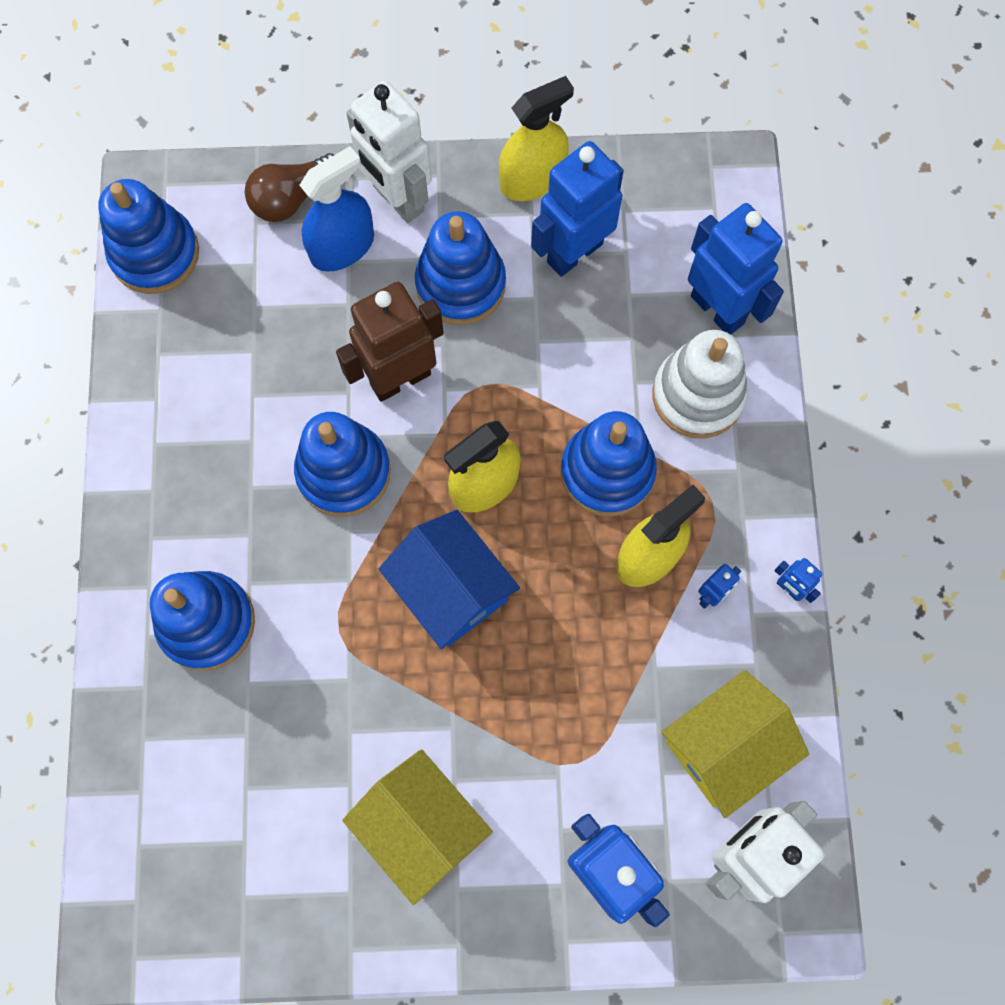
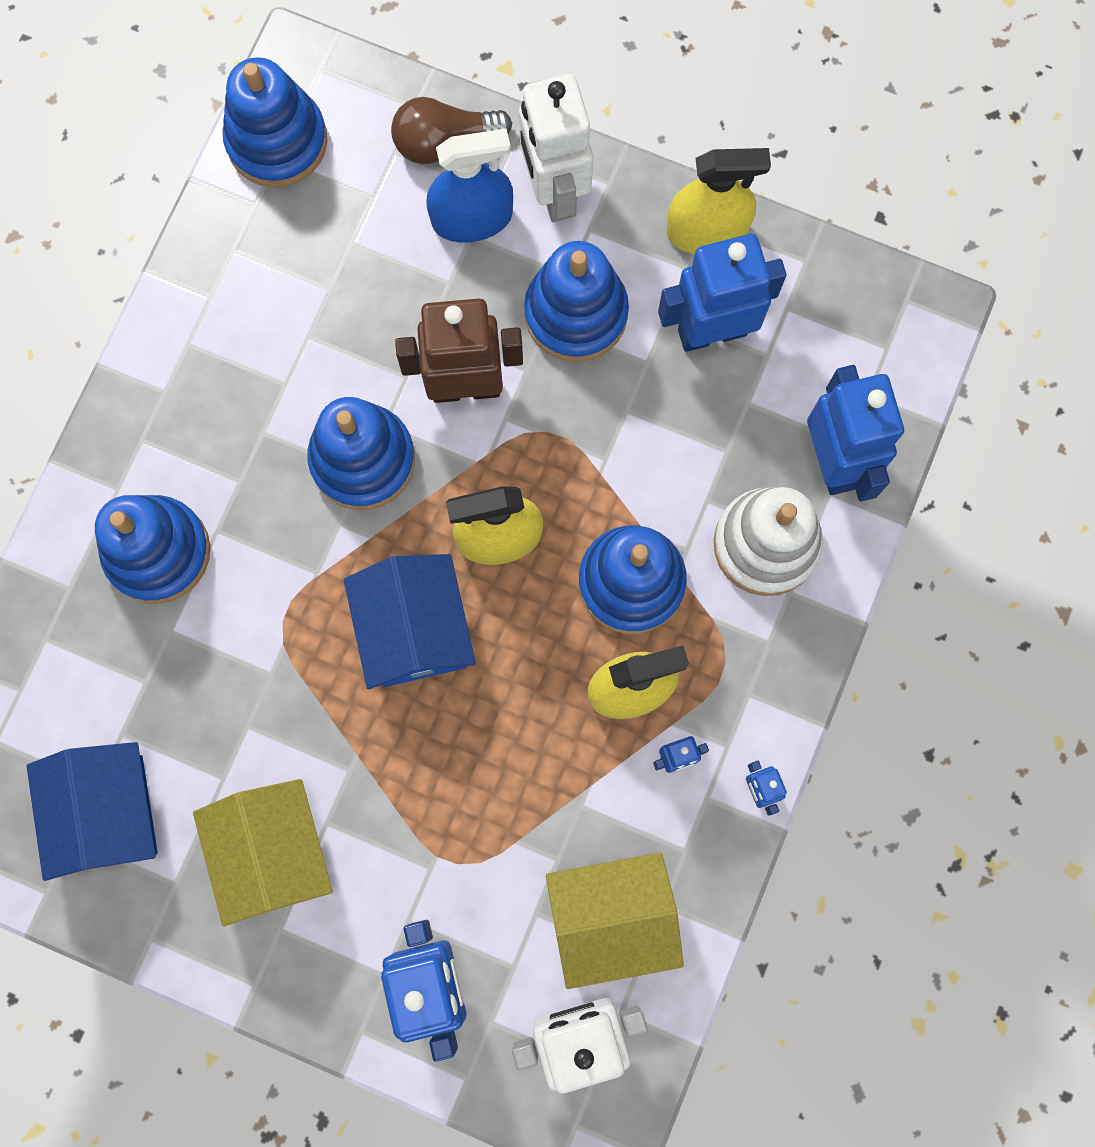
camera: 25 degrees right, 5 degrees up
(264, 860) = (107, 813): none -> blue house

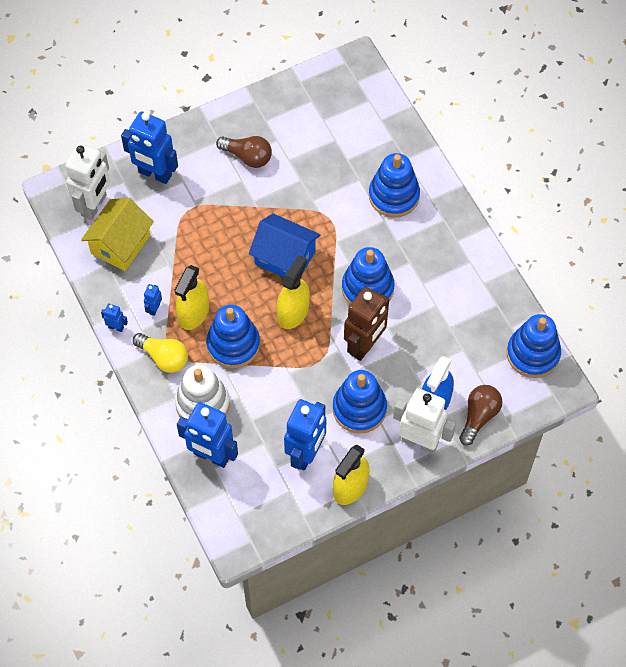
camera: 130 degrees right, 15 degrees down
(107, 813) = (310, 117): blue house -> none
(272, 852) = (247, 156): yellow house -> brown light bulb
(744, 669) = (163, 357): none -> yellow light bulb

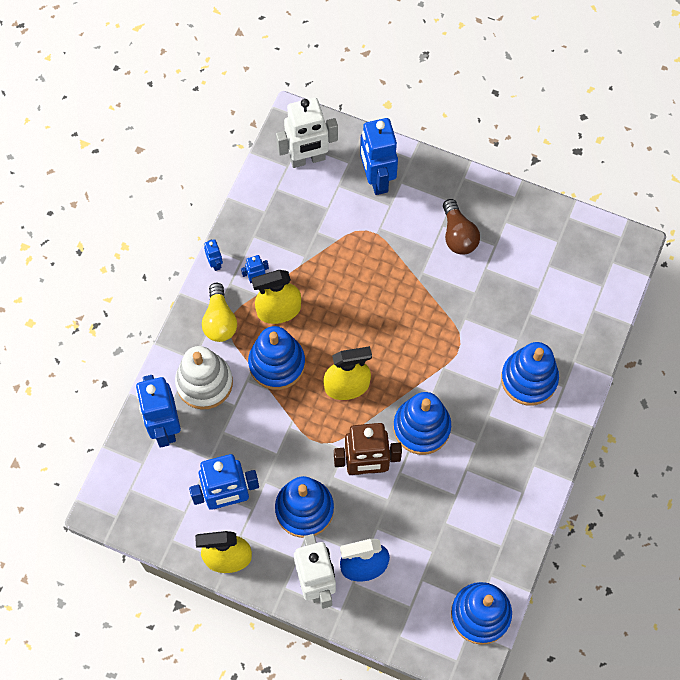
camera: 50 degrees right, 5 degrees up
(120, 244) = (290, 206): yellow house -> none
(285, 258) = (391, 339): blue house -> none
(479, 416) = (381, 614): brown light bulb -> none

